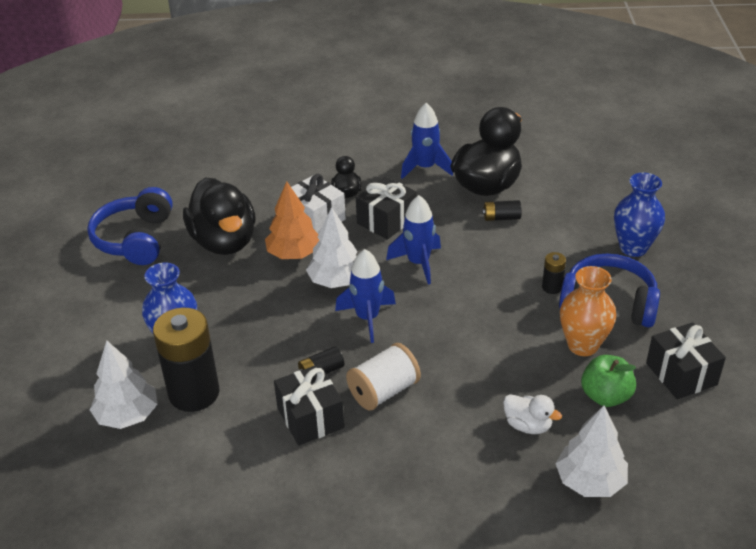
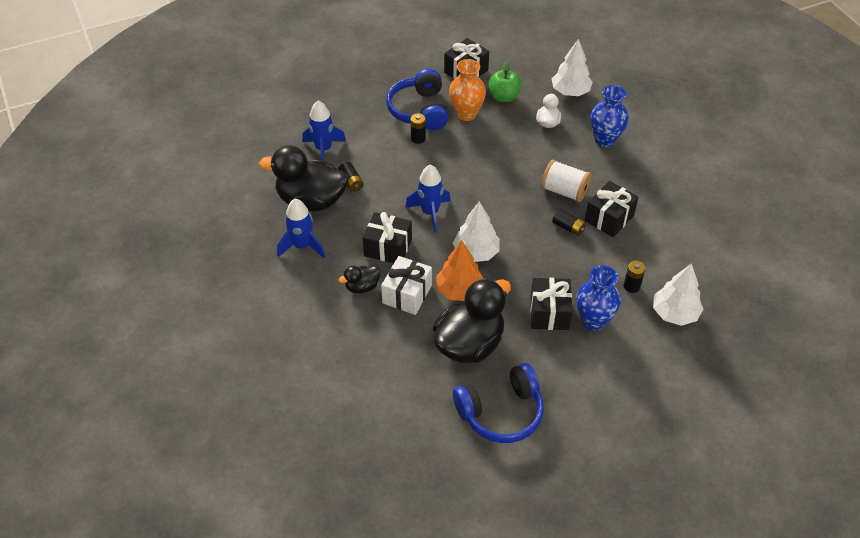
camera: 115 degrees left, 10 degrees up
(194, 393) = (631, 286): black battery -> black battery, size x0.44
(214, 309) = (549, 313): none -> black gift
(367, 318) = (504, 221): blue rocket -> blue rocket (323, 149)
(633, 248) = (354, 109): blue vase -> blue vase (605, 140)

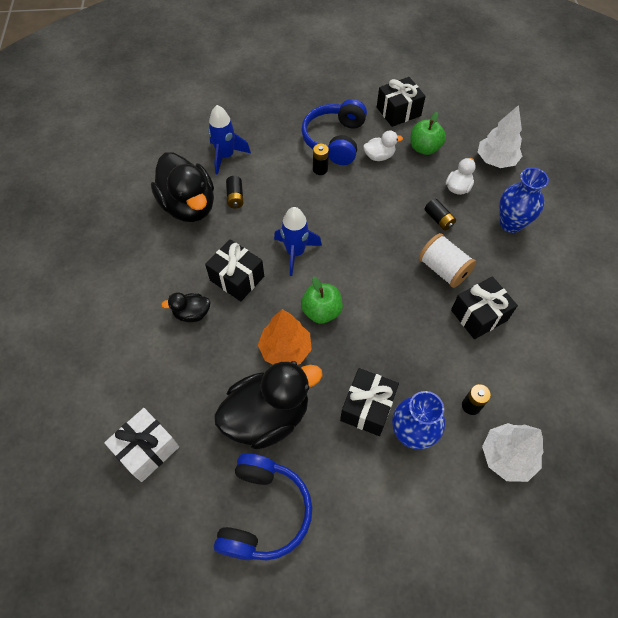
camera: 20 degrees right, 10 degrees up
(302, 246) = (157, 251): blue rocket -> none
(311, 201) = (189, 206): black duck -> black duck turned 150 degrees counterclockwise
(407, 294) = (231, 336): white gift -> white gift (147, 449)
(466, 114) = (379, 156): orange vase -> white duck
(476, 252) = (321, 311): white tree -> green apple
(501, 412) = (263, 512): blue headphones -> blue headphones turned 75 degrees counterclockwise
(568, 227) = (430, 312): black battery -> black battery (438, 219)

